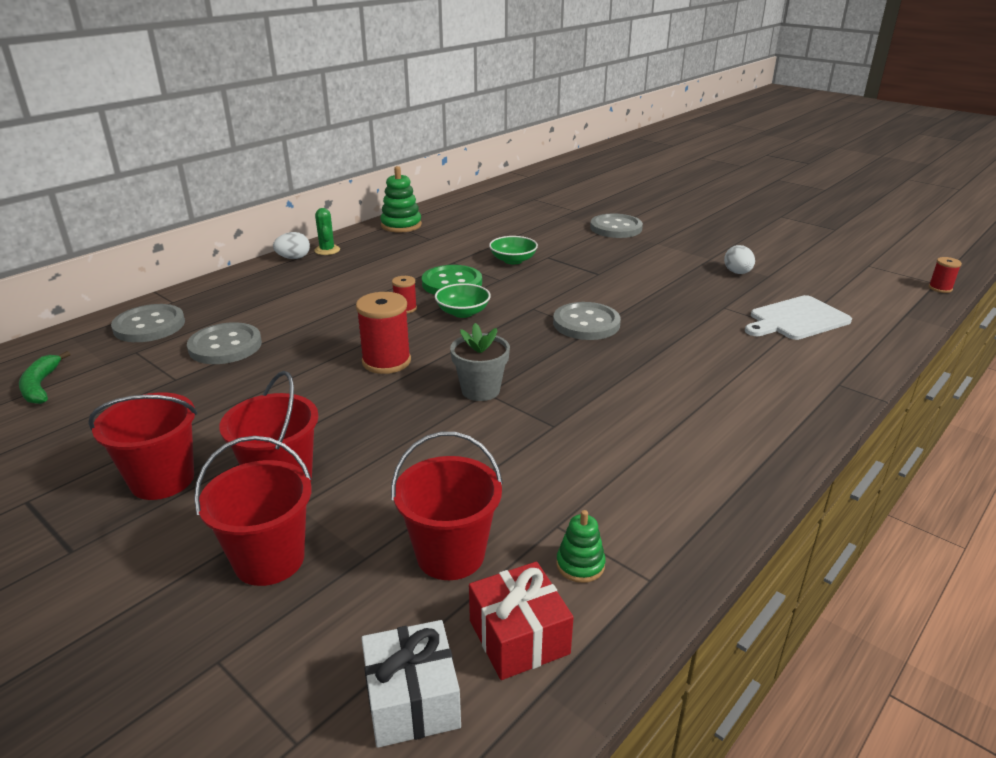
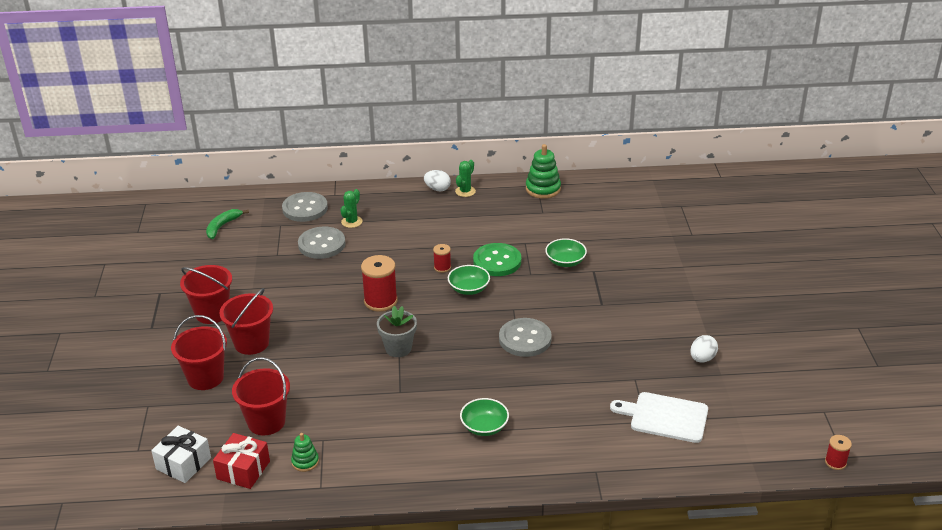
camera: 45 degrees right, 5 degrees up
(233, 314) = (351, 222): none -> green cactus
(616, 228) = (690, 269): grey button -> none
(689, 406) = (484, 427): none -> green bowl

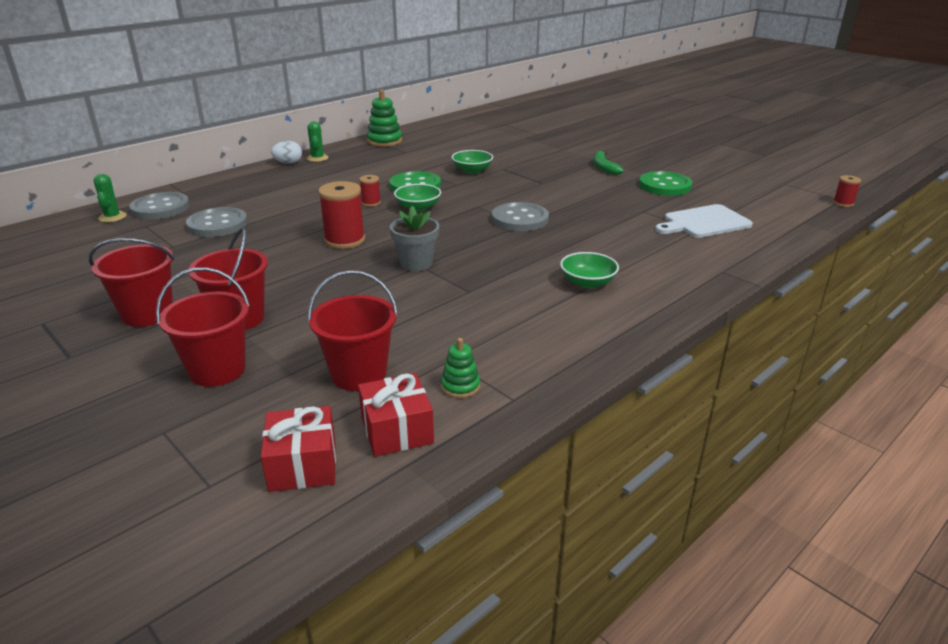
camera: 40 degrees left, 5 degrees down
(183, 463) = (303, 465): white gift -> red gift
(222, 226) = (67, 247): green banana -> green banana (604, 167)
(351, 222) = (229, 202): green cactus -> green cactus (112, 217)
(702, 359) = (664, 186): white egg -> green button

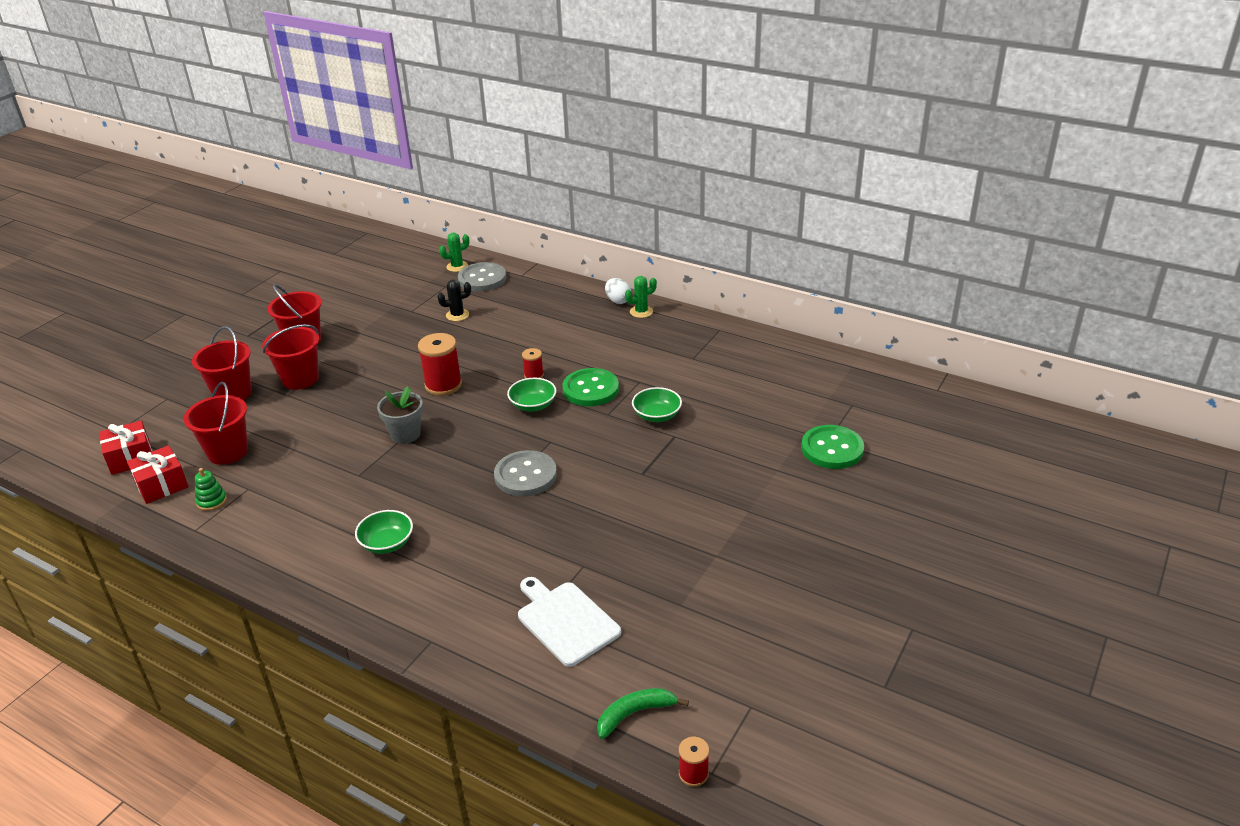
camera: 75 degrees right, 5 degrees up
(217, 224) = (457, 315): grey button -> black cactus
(384, 141) = (720, 335): green stacking toy -> none
(604, 167) = (722, 516): green banana -> green banana (635, 714)
(664, 186) = (680, 578): green button -> green button (832, 449)

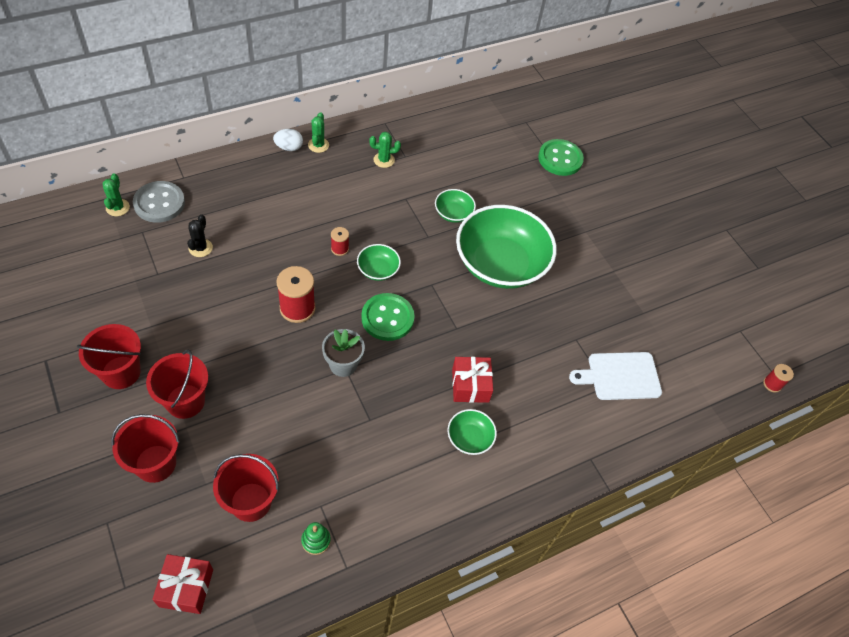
camera: 65 degrees left, 20 degrees up
(162, 485) = (256, 574): red gift -> red gift (470, 385)
(525, 475) = (459, 319): grey button -> none
(590, 389) = (389, 228): green button -> green button (387, 318)
(627, 472) = (500, 264): none -> green bowl
(635, 714) = (716, 385): green banana -> none
(671, 350) = (384, 160): none -> green cactus

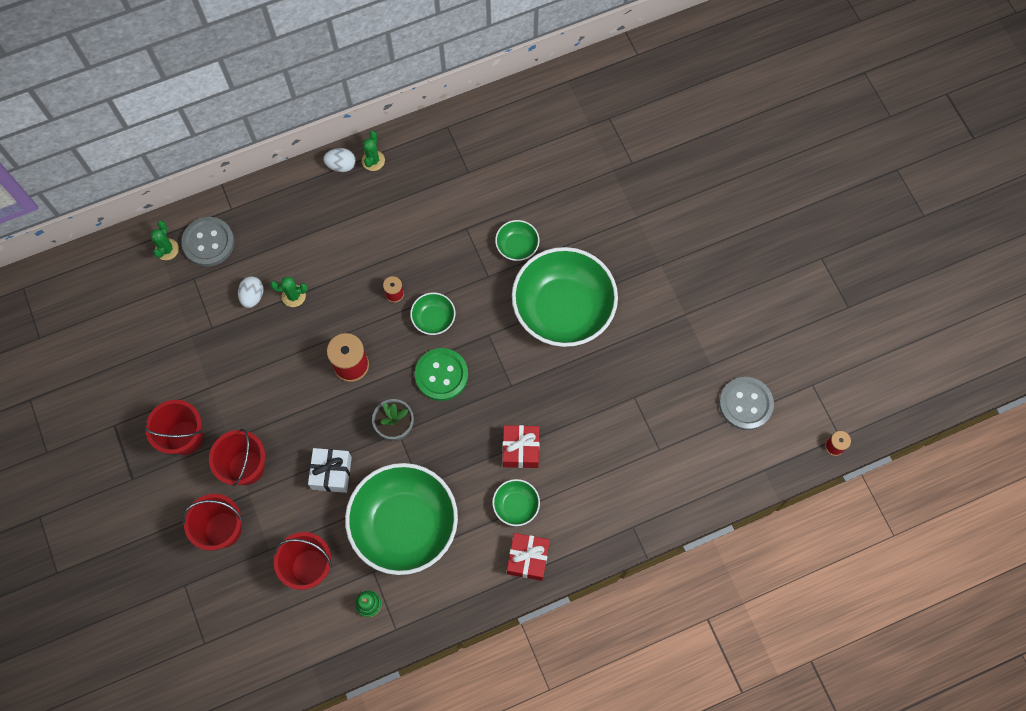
camera: 10 degrees right, 15 degrees up
(186, 588) = (256, 645): red gift -> red gift (528, 559)
(200, 248) = (253, 296): black cactus -> white egg
(276, 407) = (331, 473): none -> white gift
(354, 457) = (404, 525): none -> green bowl
(384, 160) = (444, 178): green cactus -> green cactus (293, 296)
(560, 159) = (643, 168): green button -> none
(620, 376) = (675, 438): white cutting board -> none
(682, 346) = (745, 404): none -> grey button

